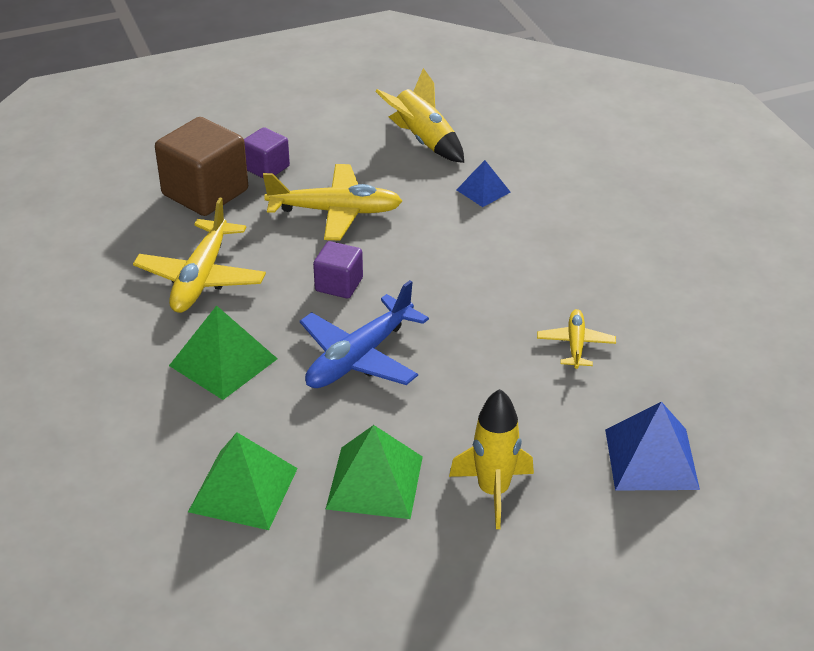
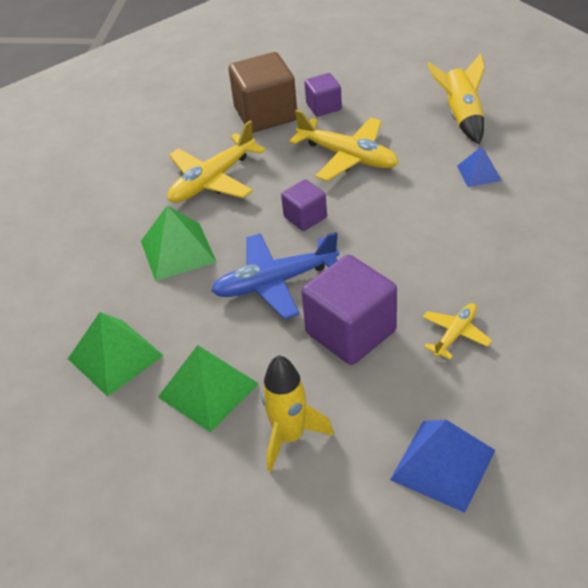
camera: 35 degrees right, 5 degrees up
(475, 377) = (351, 332): none -> purple cube

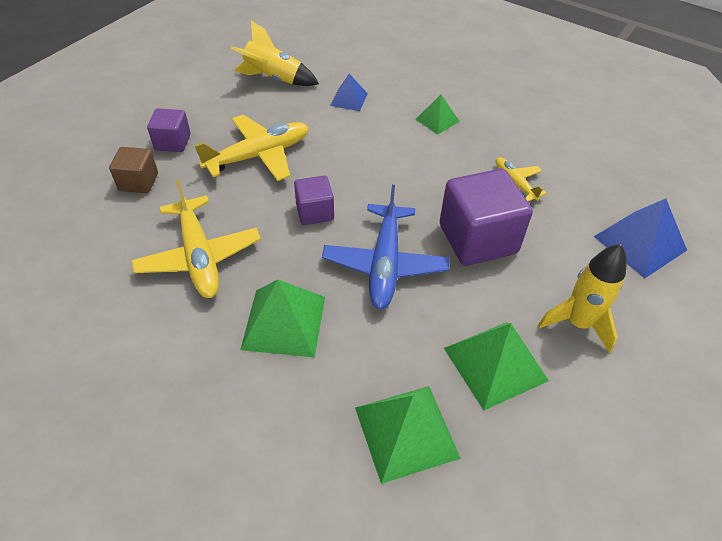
camera: 70 degrees left, 5 degrees up
(266, 114) = (138, 182): brown cube -> brown cube, size x0.55
(506, 244) = (437, 120): none -> green pyramid

